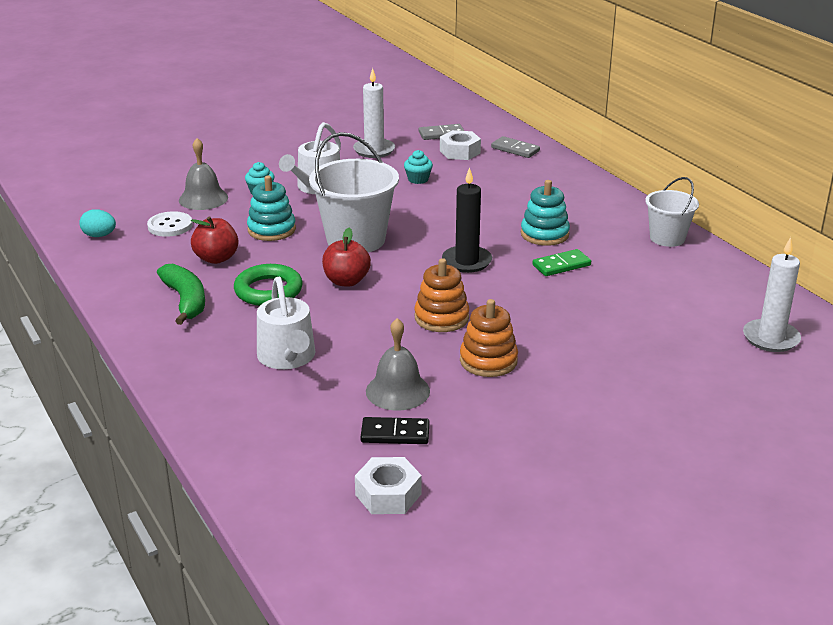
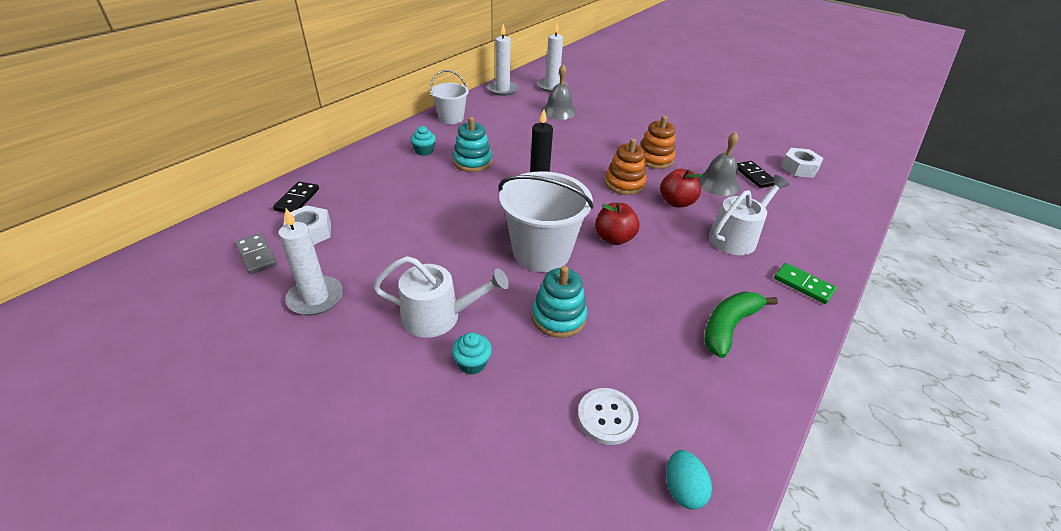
camera: 115 degrees left, 10 degrees up
(203, 198) = (518, 417): grey bell -> grey bell (559, 111)
(216, 258) = (643, 337): red apple -> red apple (676, 202)
(268, 291) = (665, 278): green ring -> none
(418, 179) = (391, 245): turquoise cupcake -> turquoise cupcake (424, 151)
(515, 149) = (297, 199): grey domino -> black domino
(561, 265) = (516, 150): green domino -> green domino (803, 285)
(762, 291) = (502, 90): none -> white candle

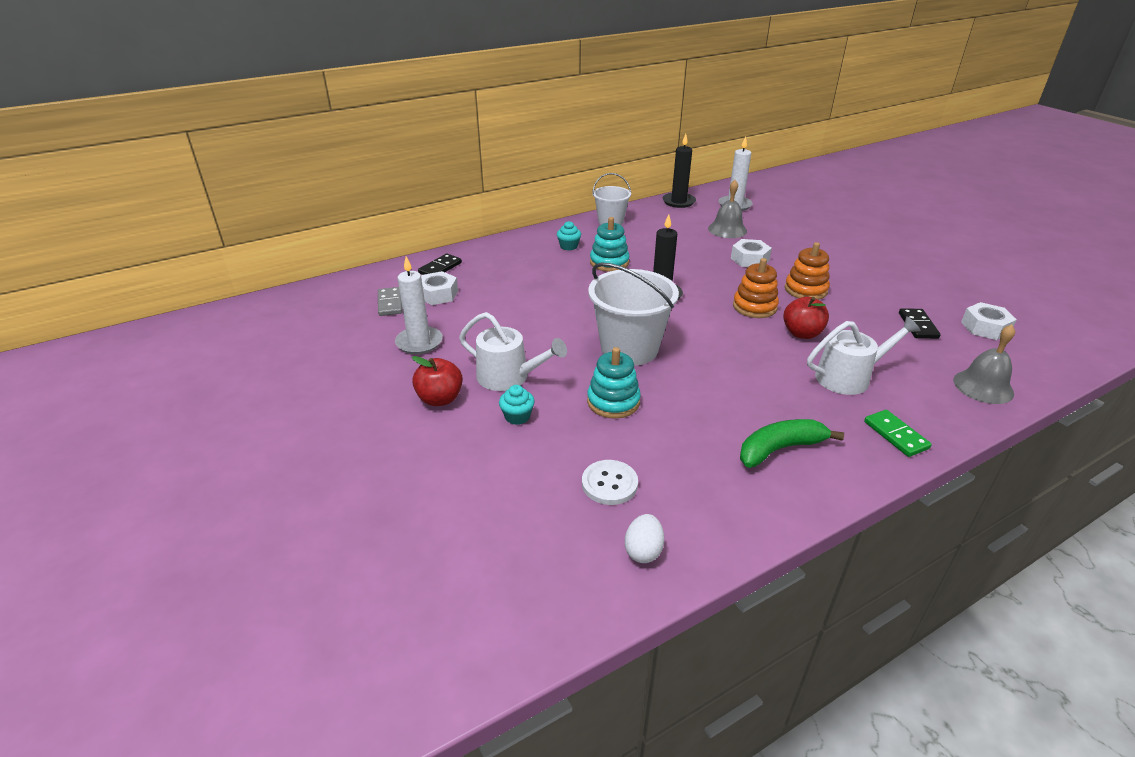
camera: 25 degrees right, 5 degrees down
(502, 90) = (678, 202): white candle -> black candle
(593, 137) = (749, 259): none -> white nut
(614, 238) = (710, 352): red apple -> red apple (440, 399)
(682, 489) = (643, 551): turquoise egg -> white egg
(718, 183) = (865, 325): grey bell -> grey bell (983, 386)

